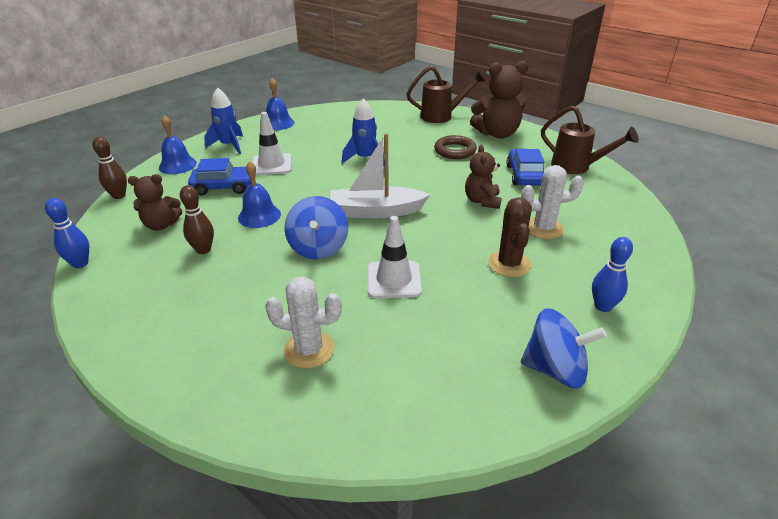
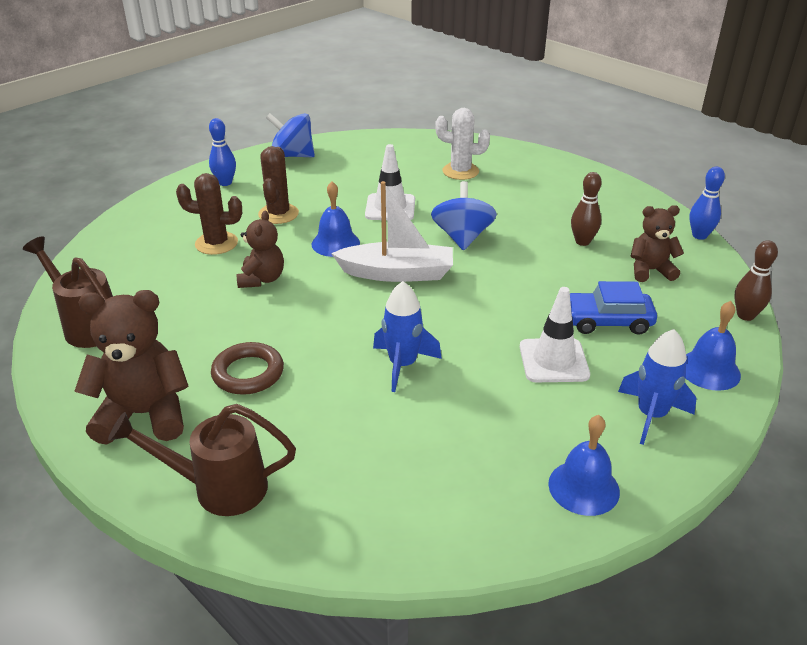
camera: 175 degrees left, 0 degrees up
(259, 216) = (539, 276): blue bell -> blue bell (335, 243)
(524, 175) = (176, 315): blue car -> none
(543, 228) = (216, 243): white cactus -> brown cactus

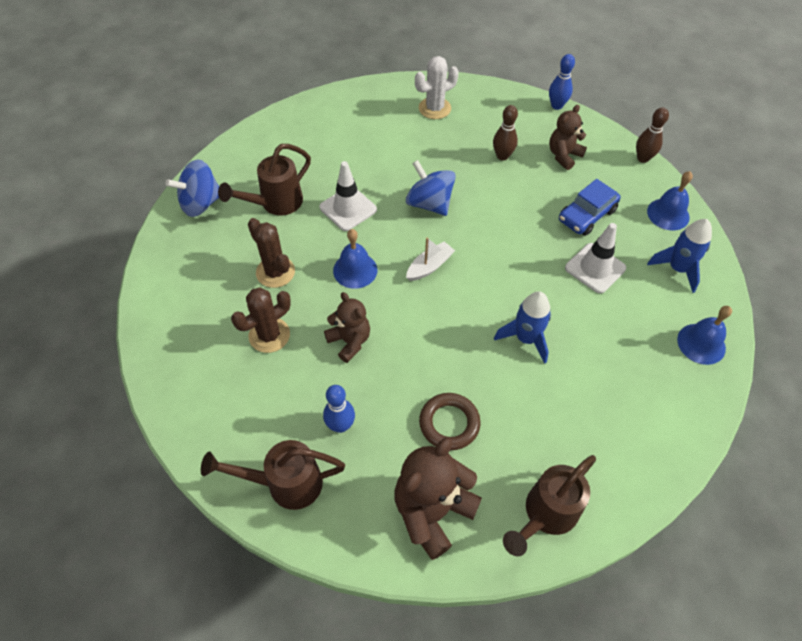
camera: 45 degrees left, 20 degrees up
(225, 183) = (186, 270): blue bowling pin -> blue bowling pin (340, 425)
(341, 179) = (275, 204): none -> brown watering can
(397, 273) = (429, 266): white boat -> white boat, size x0.57
(460, 171) = (350, 138): white cactus -> white cactus (434, 108)

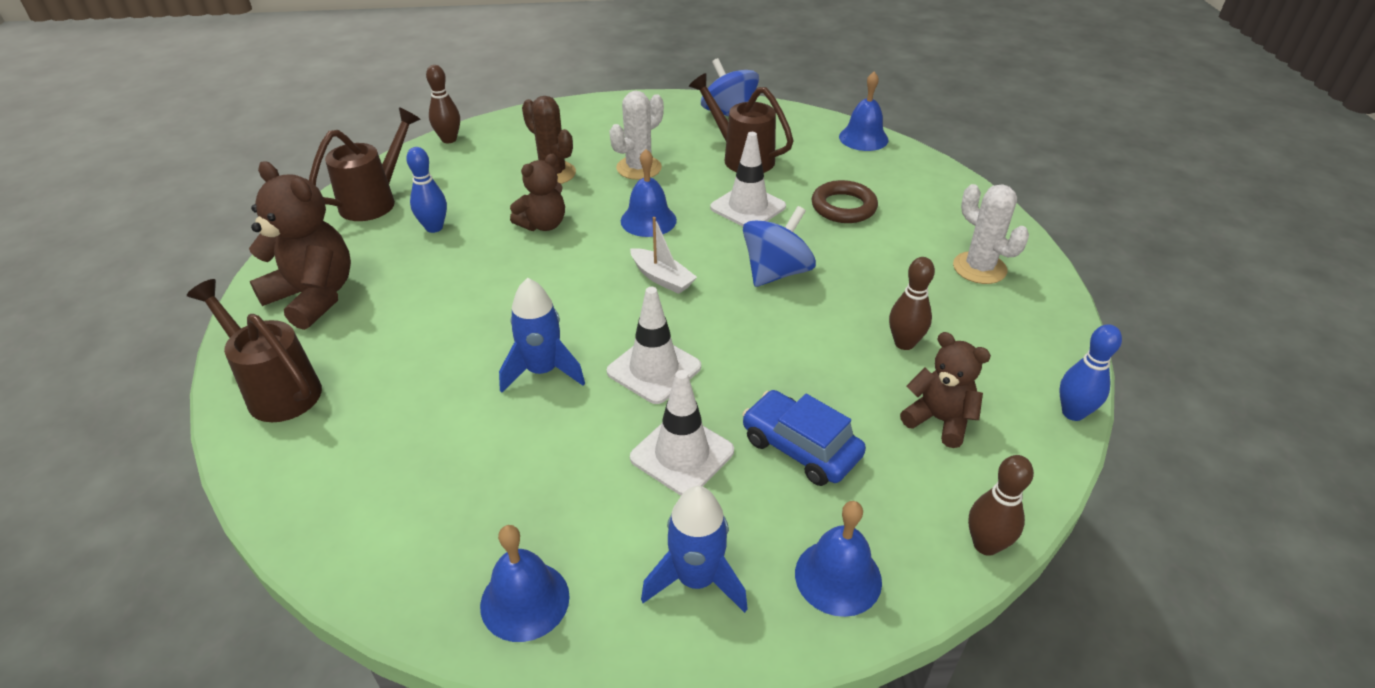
camera: 85 degrees right, 15 degrees down
(180, 428) = (449, 139): none -> brown bowling pin
(266, 129) = (863, 138): none -> blue bell
(275, 272) = (639, 168): brown cactus -> white cactus
(284, 483) = (375, 200): brown watering can -> brown watering can turned 45 degrees clockwise
(449, 423) = (421, 305): brown ring -> brown ring (843, 207)
(524, 277) = (654, 369): none -> white traffic cone

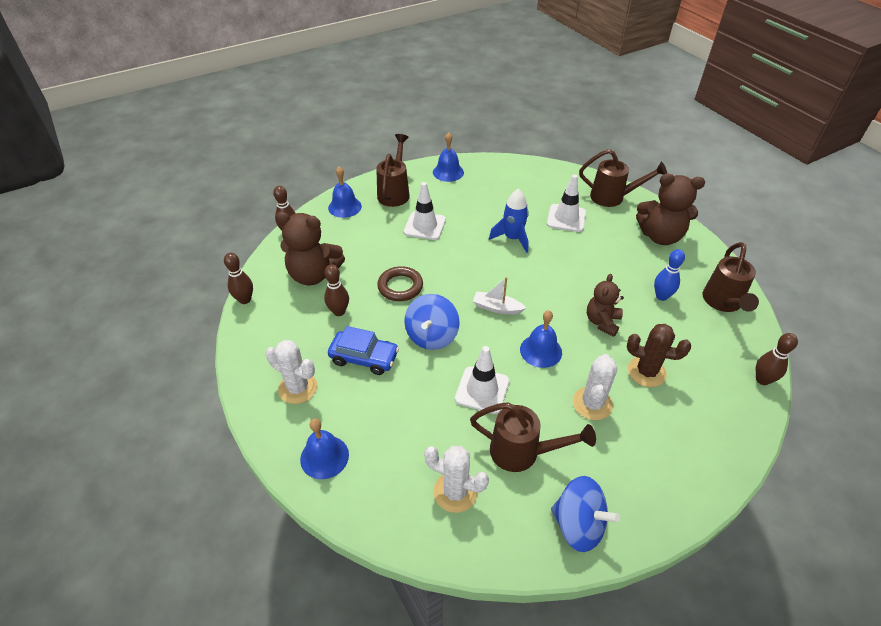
camera: 155 degrees right, 5 degrees up
(654, 369) = (462, 255): white traffic cone -> white traffic cone (566, 218)
(696, 579) = (395, 192): blue rocket -> brown watering can
(800, 448) = (375, 243): blue car -> blue car (364, 358)
(824, 152) = (455, 492): none -> white cactus
(843, 207) = (411, 418): brown ring -> brown ring (400, 286)
(863, 138) = (427, 536): blue bell -> blue bell (324, 457)
(939, 420) = (314, 275): brown teddy bear -> brown teddy bear, size x1.61
(1073, 413) = (245, 300): blue bowling pin -> brown bowling pin

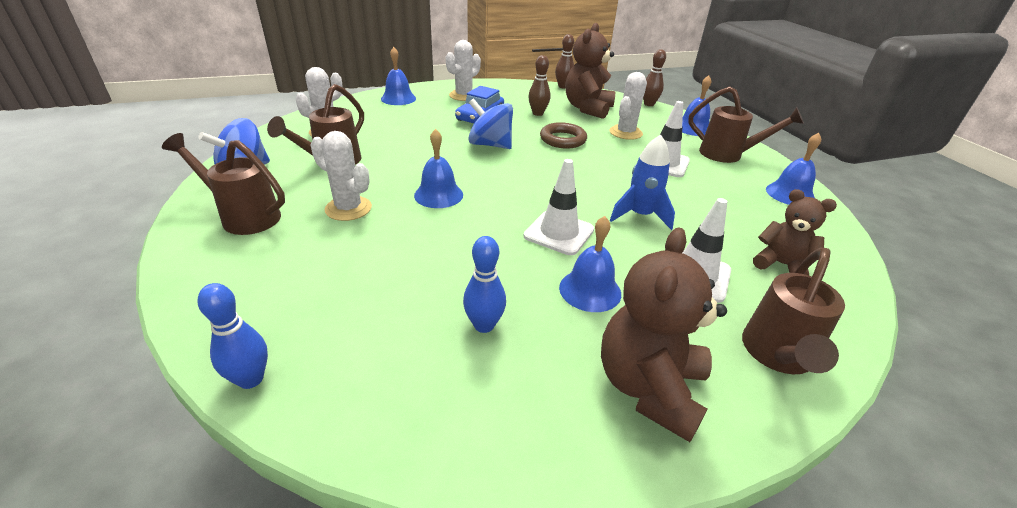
camera: 100 degrees right, 10 degrees down
(369, 247) = (625, 133): none -> white cactus
(482, 390) = (411, 156): white traffic cone -> white traffic cone (559, 233)
(497, 308) = (514, 182): white boat -> none
(602, 322) = (458, 248): brown teddy bear -> brown teddy bear (780, 264)
(605, 258) = (590, 290): none -> blue bell
(646, 372) = (358, 259): brown cactus -> none
(723, 303) = (434, 408): brown watering can -> brown watering can (243, 216)
(762, 380) = (251, 379): brown bowling pin -> blue bowling pin

